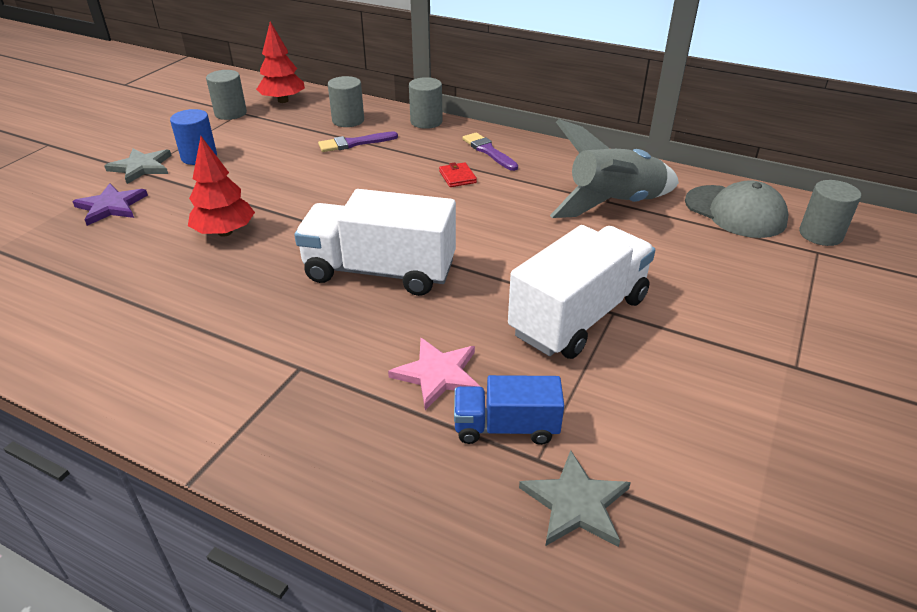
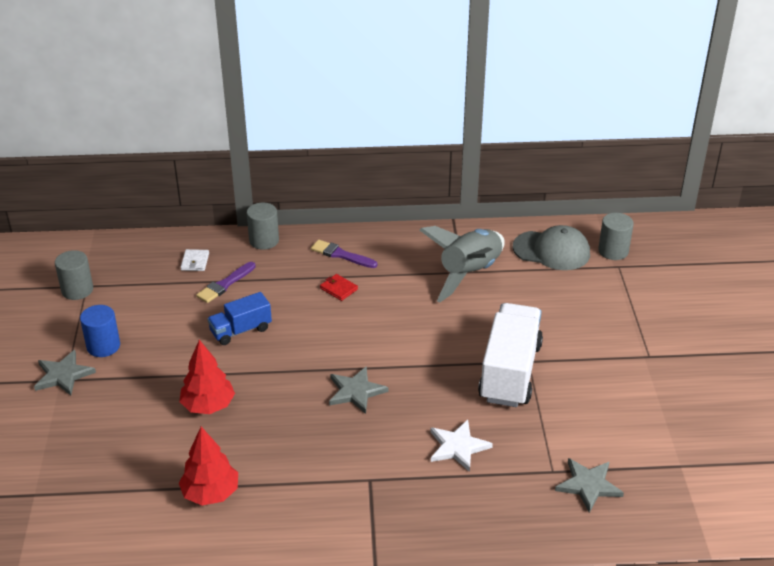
camera: 30 degrees left, 0 degrees up
(111, 206) = (85, 420): purple star -> none
(283, 100) = (111, 259): red tree -> red tree (210, 493)
(348, 120) = (195, 262): grey cylinder -> white wallet
(380, 271) = (356, 391): white truck -> grey star
(438, 374) = (458, 447): pink star -> white star
(506, 427) = (522, 461): blue truck -> blue truck (241, 330)

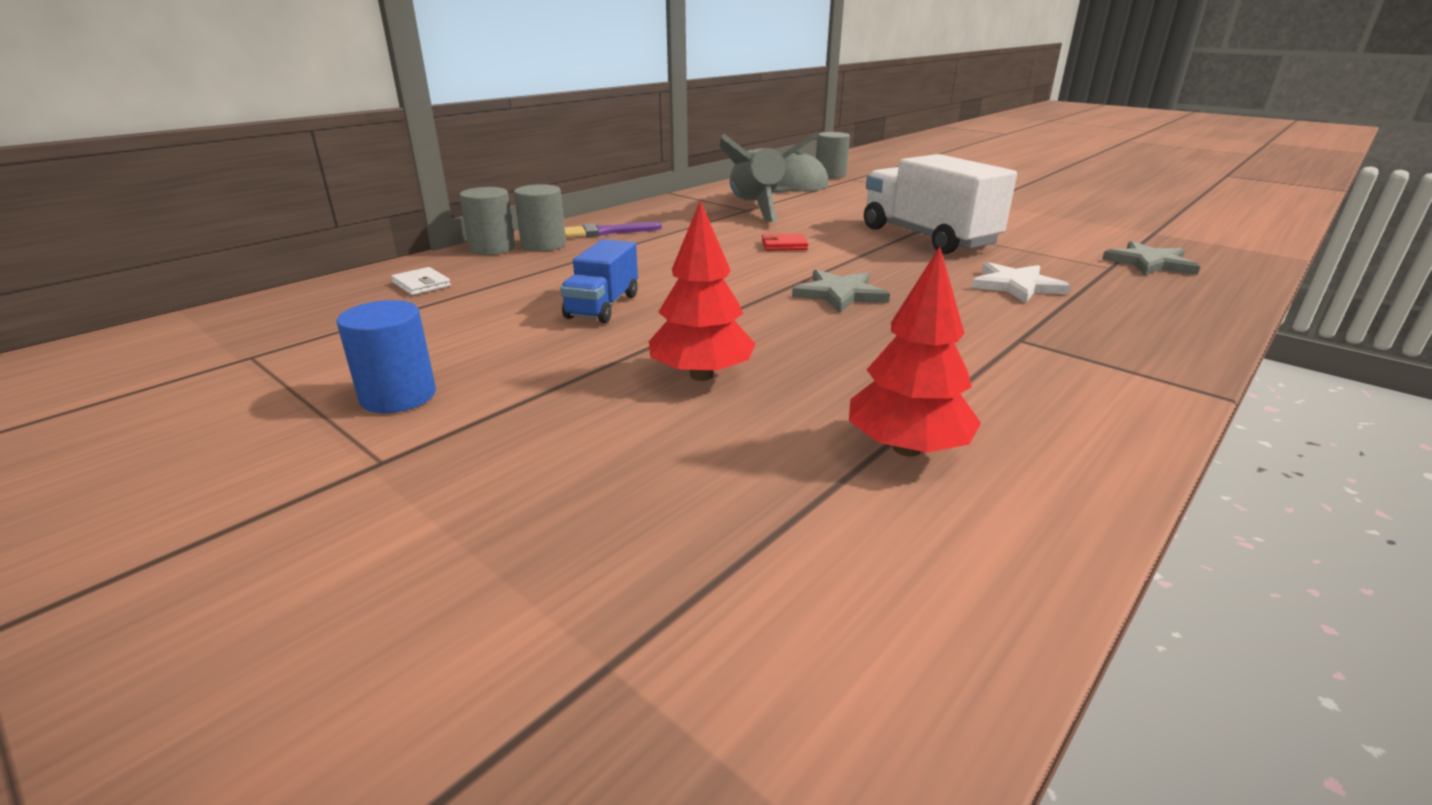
camera: 45 degrees left, 10 degrees down
(63, 375) = (366, 458): grey star -> none
(77, 290) = (237, 365): grey cylinder -> grey cylinder (543, 245)
(225, 284) = (503, 285): purple brush -> none
(338, 289) = (654, 248): red wallet -> red wallet (784, 245)

